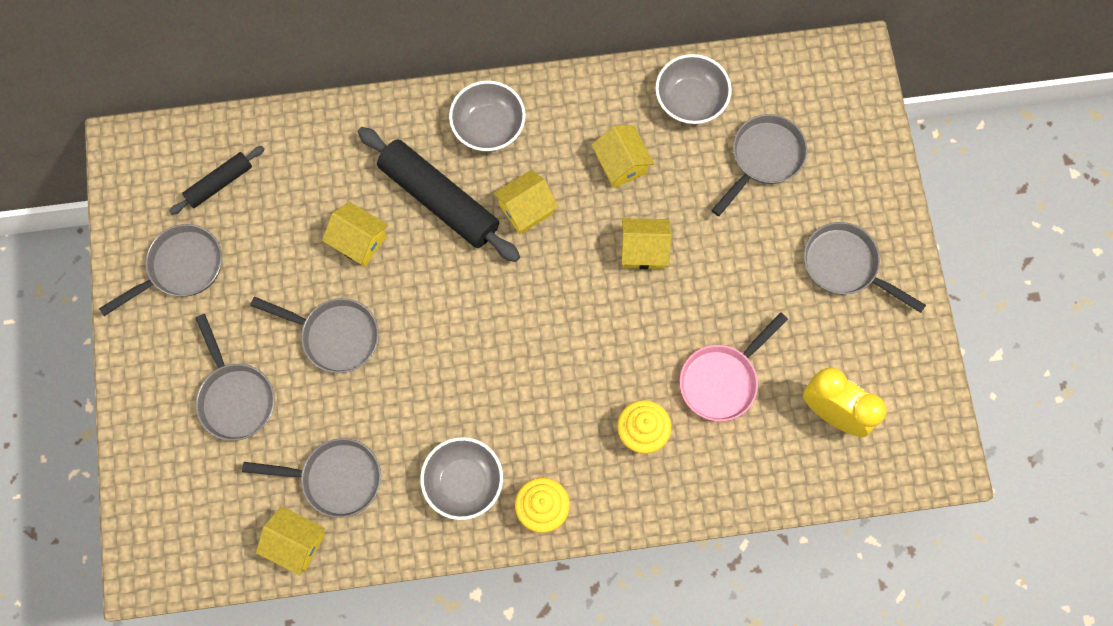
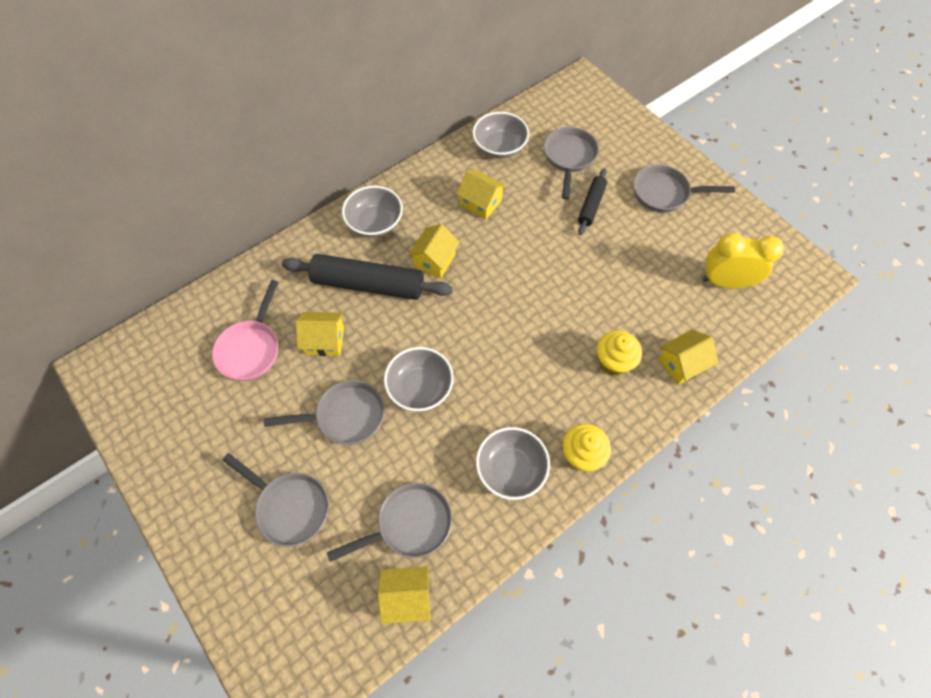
camera: 30 degrees left, 10 degrees down
(181, 268) = (189, 431): grey pan -> none
(219, 183) = (190, 354): black rolling pin -> black rolling pin (591, 205)
(425, 347) = (420, 387): none -> grey bowl
(643, 250) = (531, 246): yellow house -> yellow house (681, 364)
(722, 380) = (641, 299): pink pan -> pink pan (251, 348)

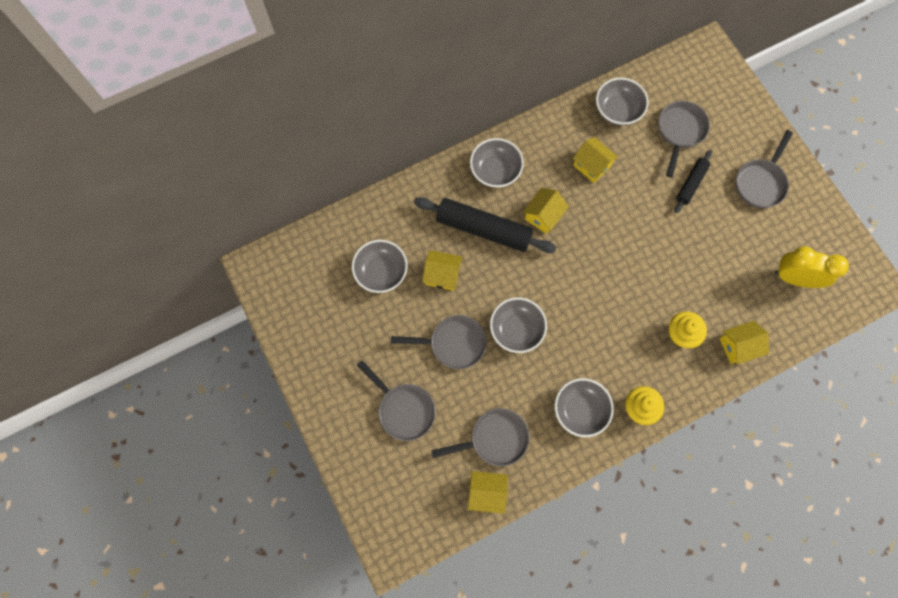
camera: 10 degrees right, 10 degrees up
(251, 348) = (381, 272): pink pan -> grey bowl
(664, 193) = (761, 182): grey pan -> grey pan turned 75 degrees counterclockwise

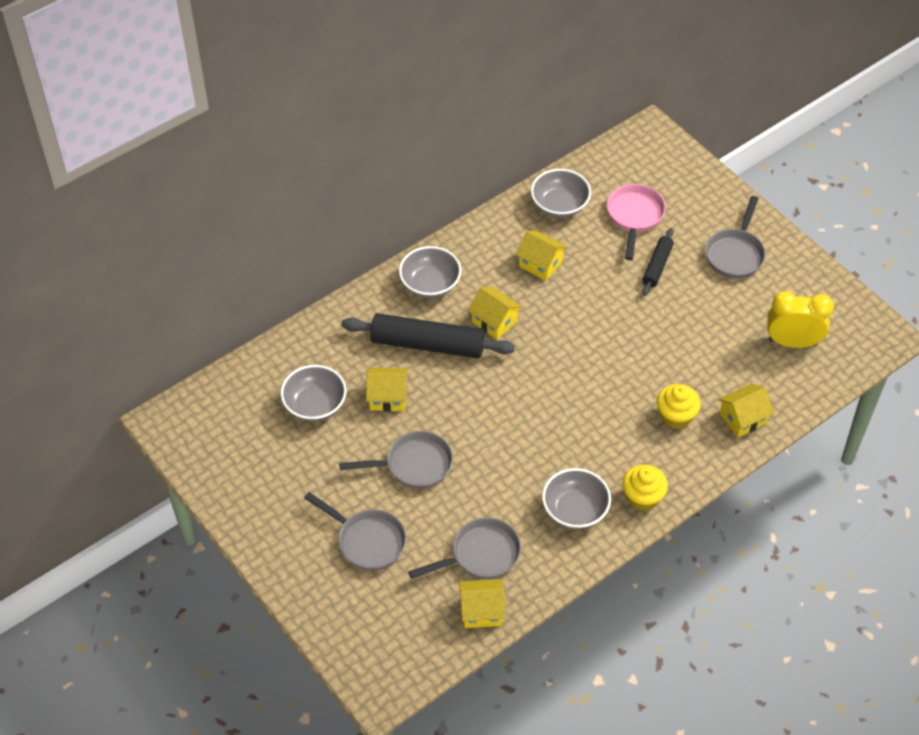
camera: 10 degrees left, 20 degrees down
(516, 329) = (485, 439): grey bowl -> none
(543, 216) = (494, 321): yellow house -> yellow house turned 75 degrees counterclockwise
(680, 132) = (634, 217): grey pan -> pink pan

